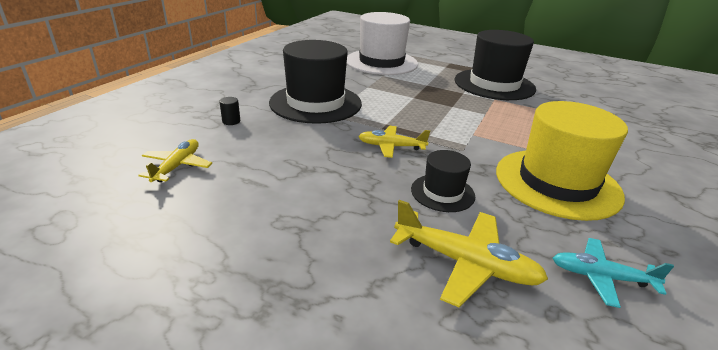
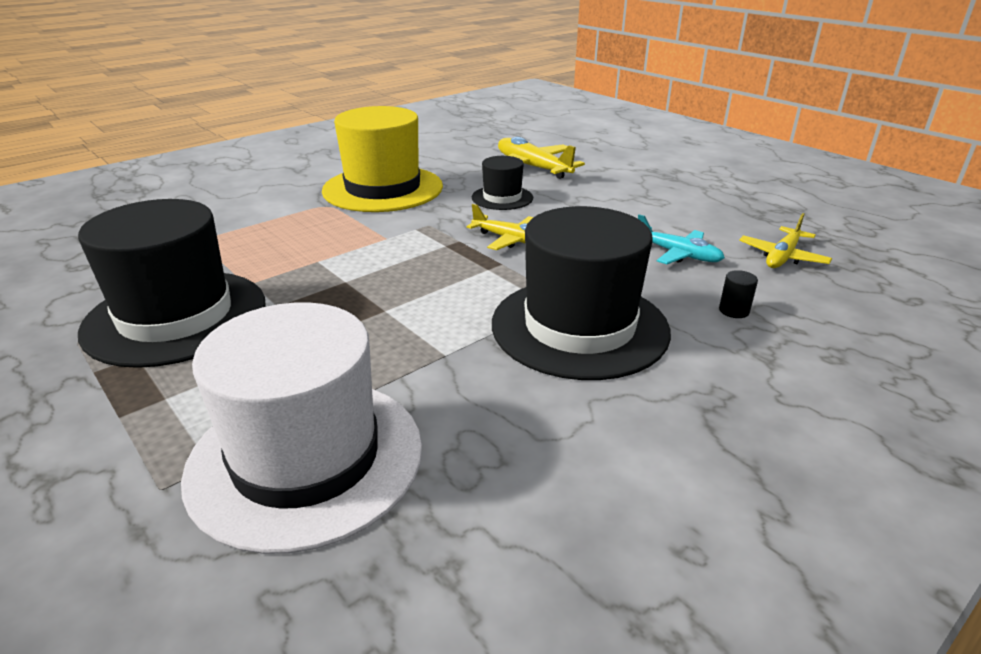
camera: 155 degrees left, 0 degrees up
(601, 277) = (453, 153): turquoise plane -> turquoise plane (678, 254)

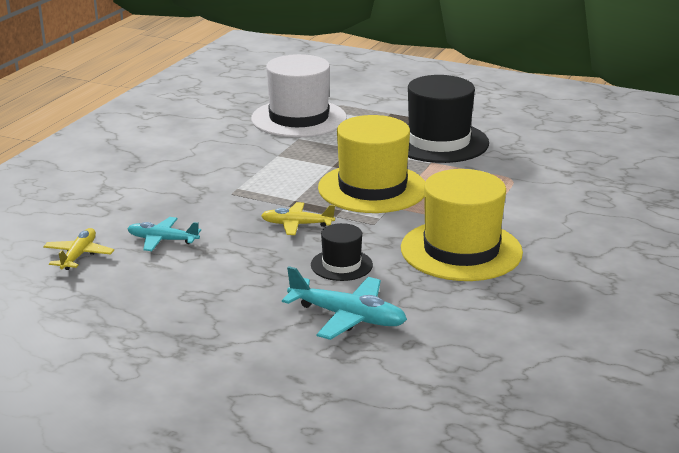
camera: 155 degrees right, 5 degrees down
(377, 263) = (372, 188): none -> yellow hat
(532, 167) = (347, 317): yellow plane -> turquoise plane
(579, 327) = (214, 180): black hat -> none
(734, 311) = (121, 207): black cylinder -> none

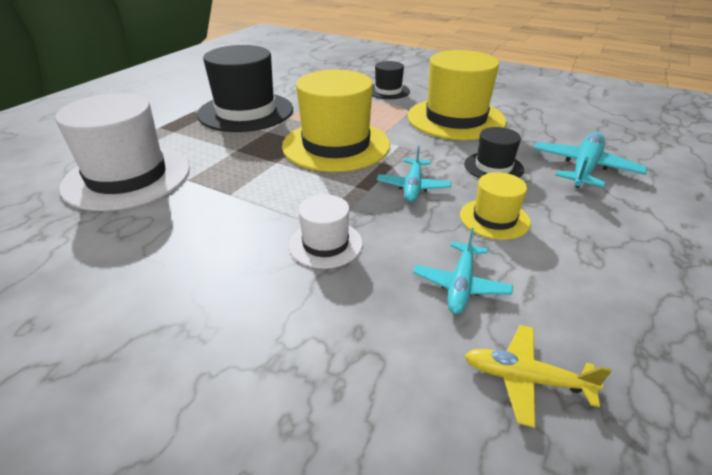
camera: 85 degrees left, 10 degrees up
(212, 193) = (325, 244): none -> white hat
(246, 258) = (494, 218): none -> yellow hat
(297, 224) = (413, 186): yellow plane -> turquoise plane
(535, 210) = (388, 91): none -> black hat

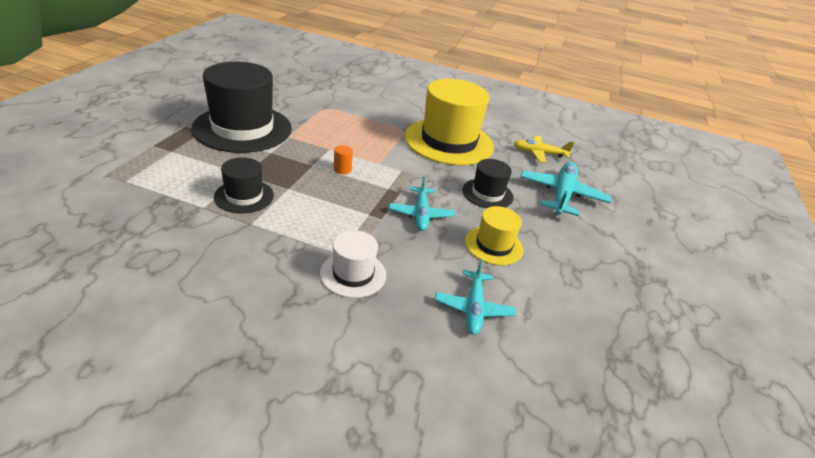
camera: 15 degrees left, 0 degrees up
(127, 177) = (137, 205): white hat -> none
(336, 145) = (342, 169): yellow hat -> orange cylinder
(388, 91) = (381, 108): black hat -> black hat (244, 196)
(525, 379) = (531, 384): yellow plane -> yellow plane (539, 153)

